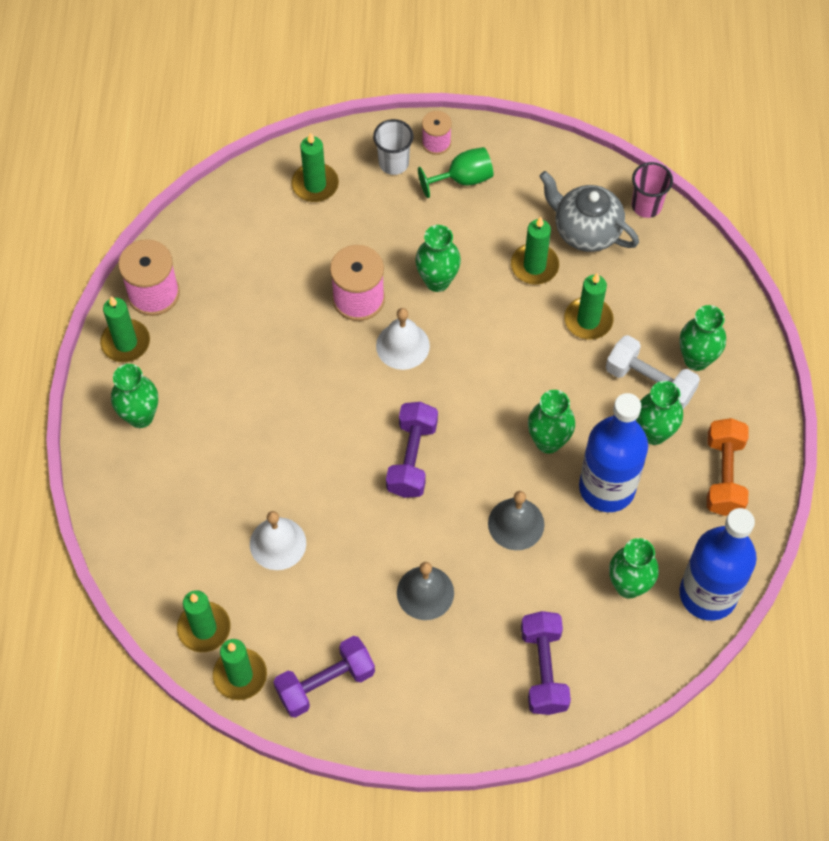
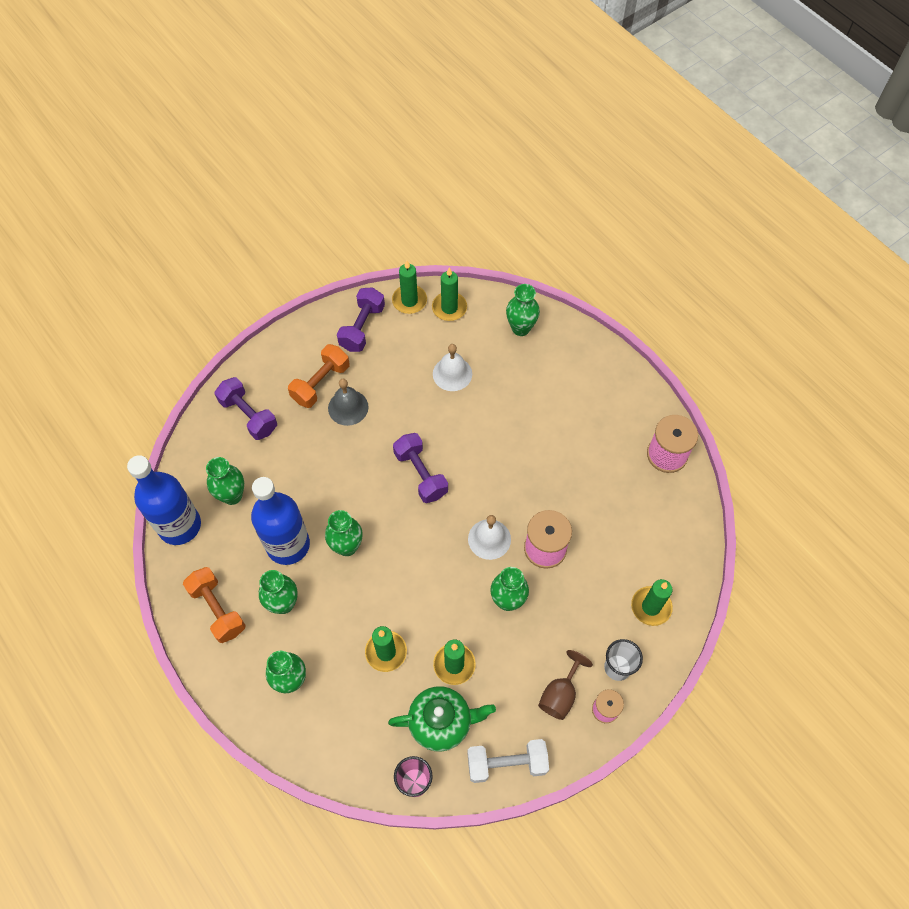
camera: 140 degrees right, 0 degrees up
(125, 342) = (649, 414): green candle -> none
(140, 416) = (595, 382): green vase -> green vase (520, 328)
(431, 647) = (321, 383): none -> orange dumbbell
(463, 179) = (560, 694): green goblet -> brown goblet
(516, 524) = (327, 482): grey bell -> none
(585, 231) = (441, 722): grey teapot -> green teapot
(649, 383) = (311, 637): white dumbbell -> white dumbbell (506, 763)

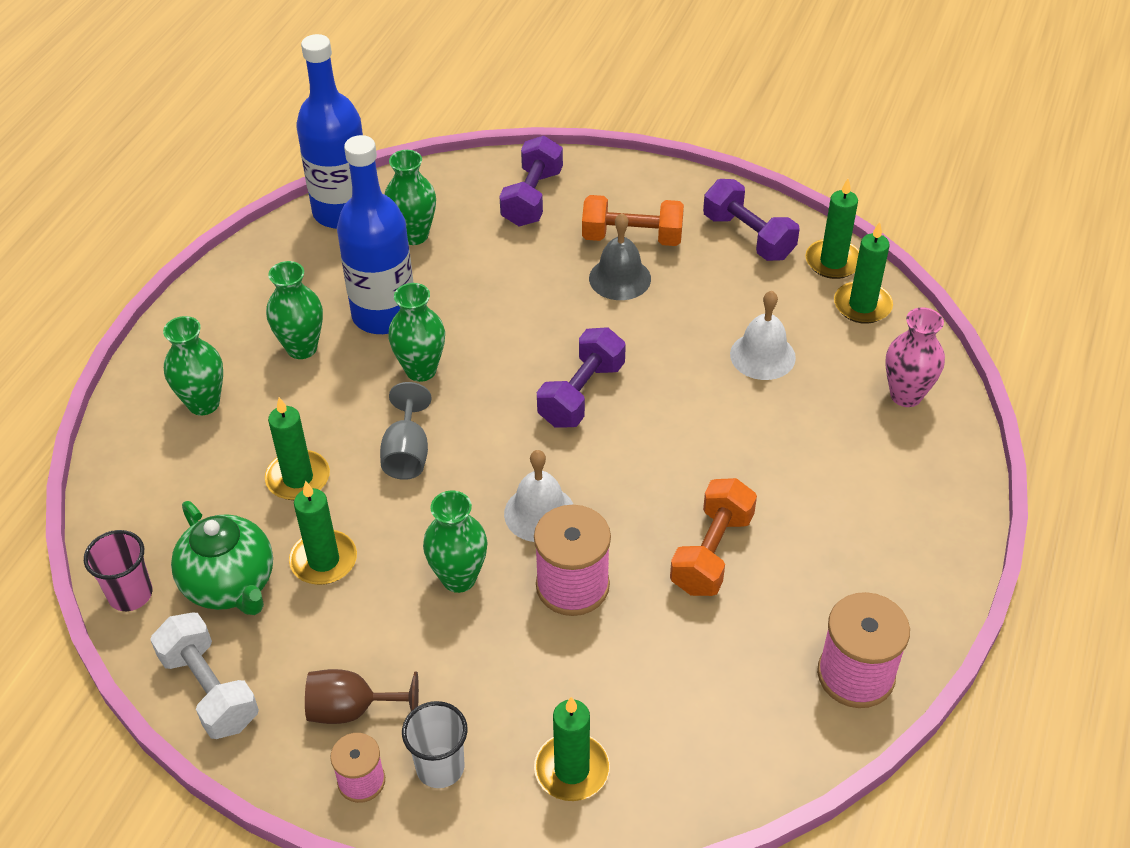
camera: 60 degrees right, 15 degrees down
(217, 609) = (257, 294): orange dumbbell -> orange dumbbell (711, 553)
(362, 327) = (748, 237): purple dumbbell -> purple dumbbell turned 60 degrees clockwise
(405, 584) = (407, 453): none -> grey goblet
(520, 328) = (906, 395): green vase -> pink vase

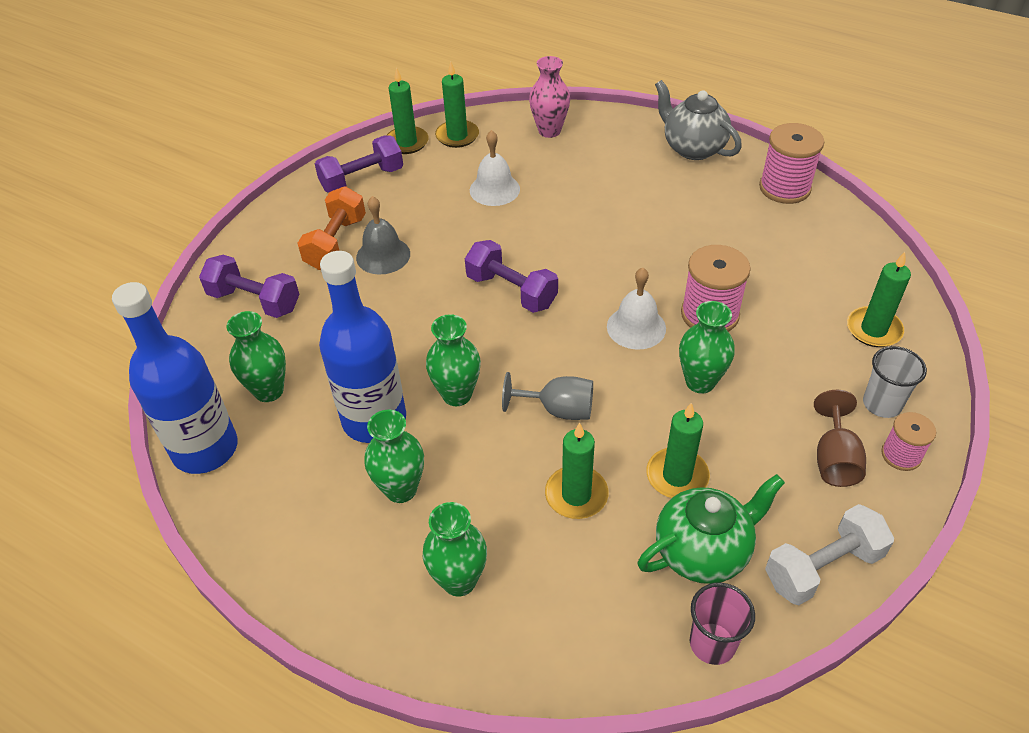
camera: 80 degrees left, 0 degrees up
(711, 553) = (682, 238): orange dumbbell -> none
(919, 559) = (693, 148): none -> grey teapot

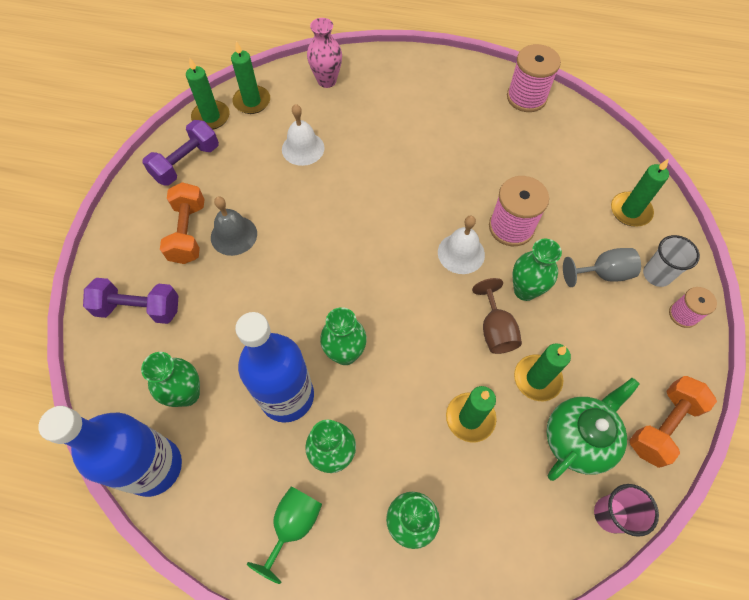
camera: 20 degrees left, 15 degrees up
(326, 545) = (293, 525): none -> green goblet
(511, 291) = (352, 244): purple dumbbell -> none
(558, 410) = (429, 345): grey goblet -> grey goblet (602, 274)
(693, 148) = (445, 74): grey teapot -> none
(822, 567) = (662, 425): white dumbbell -> orange dumbbell
(834, 459) = (640, 331): brown goblet -> brown goblet (495, 329)

